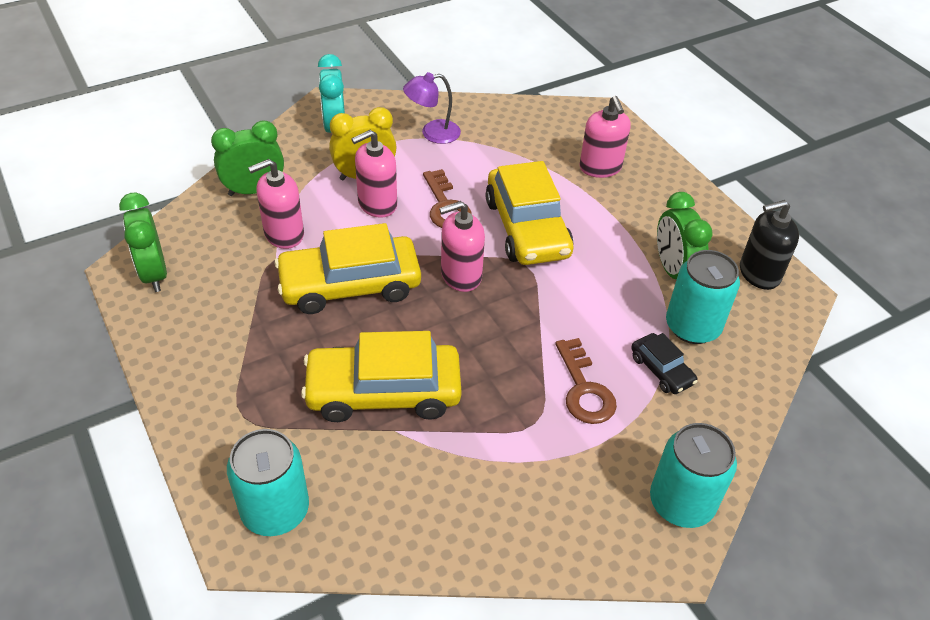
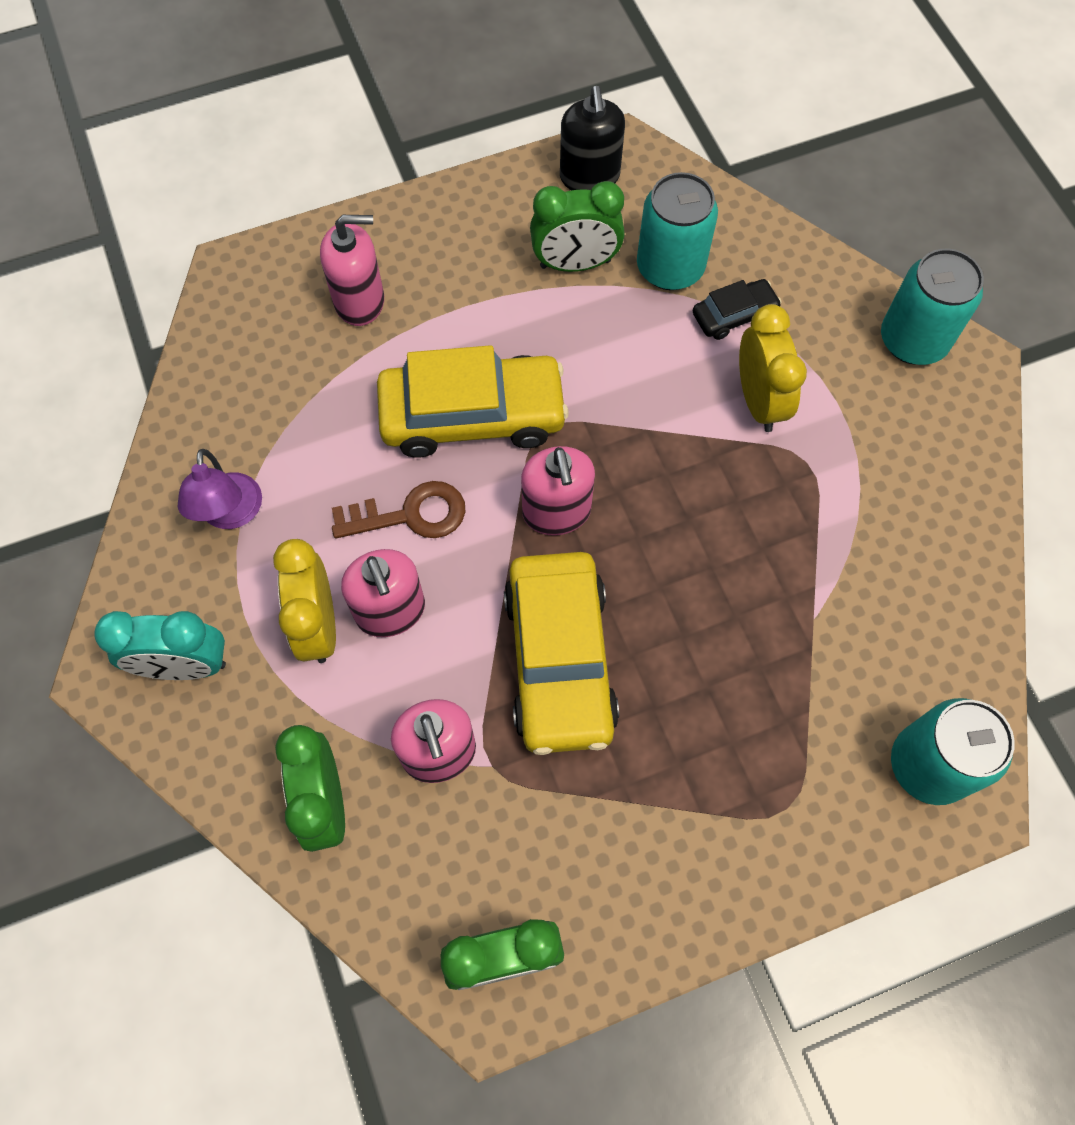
camera: 80 degrees left, 20 degrees up
(383, 392) = (754, 628): yellow car -> none
(584, 389) = (759, 401): brown key -> yellow clock

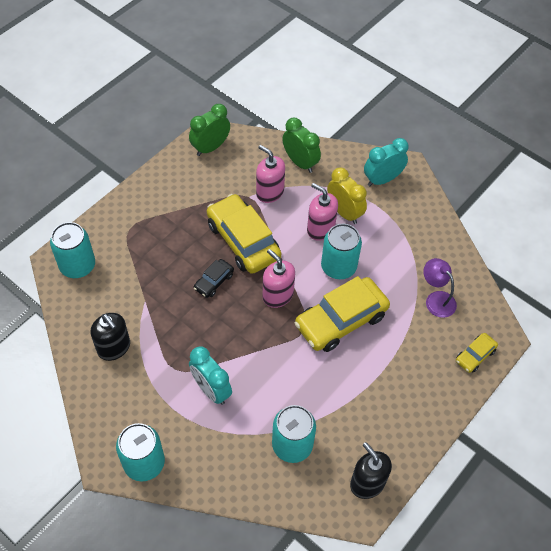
camera: 150 degrees right, 10 degrees down
(231, 514) = (410, 235): purple lamp -> purple lamp (436, 299)
(298, 264) = (475, 355): none -> yellow car
(360, 301) = (431, 350): pink soap dispenser -> none
(410, 515) = (338, 267): brown key -> turquoise can
(575, 264) = (342, 422): green clock -> none
(734, 315) = (245, 432): black car -> black car (214, 281)
(759, 401) = (211, 390): yellow clock -> turquoise clock
(904, 551) = (114, 347): none -> black soap dispenser

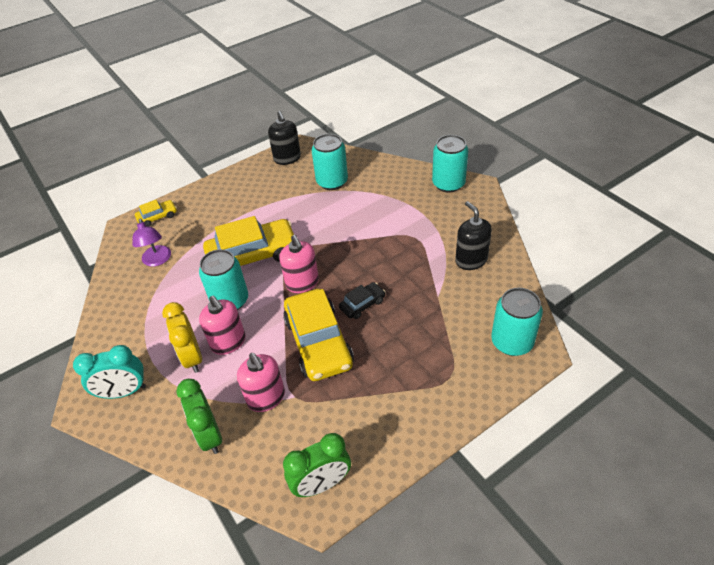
camera: 160 degrees left, 10 degrees down
(211, 390) = (386, 220): turquoise clock -> none

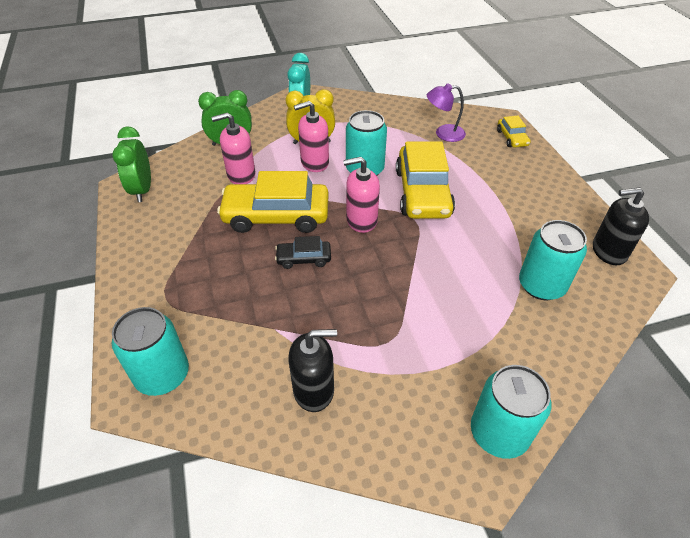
camera: 105 degrees right, 0 degrees up
(362, 304) = (304, 259): black car -> black car turned 105 degrees clockwise

